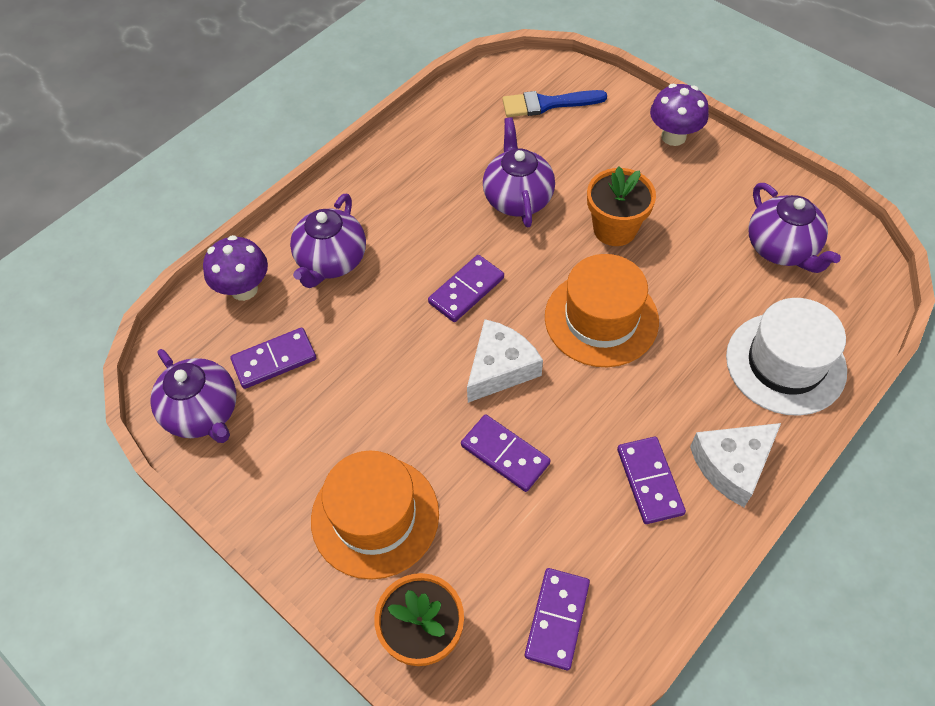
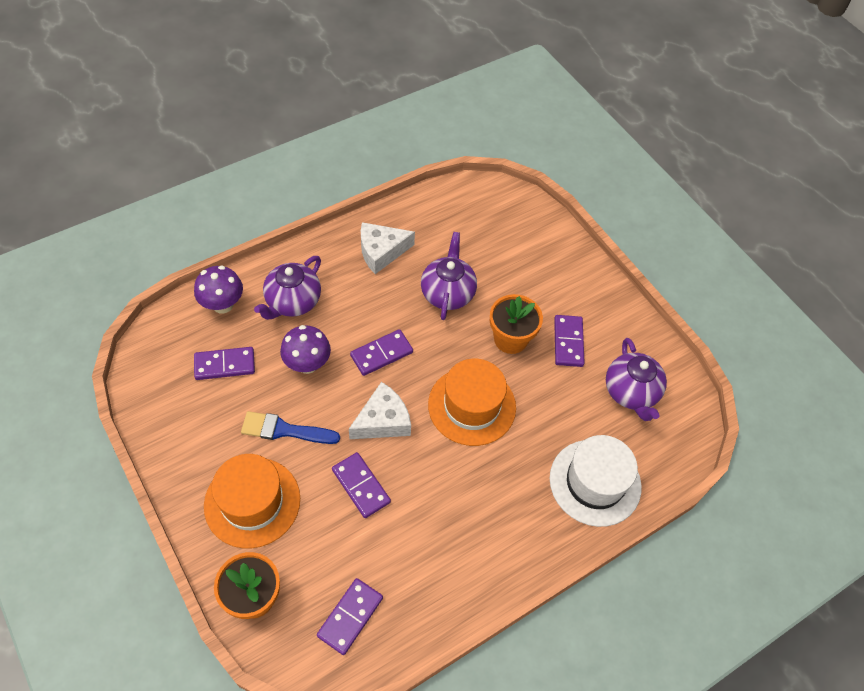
camera: 10 degrees right, 0 degrees up
(203, 413) = (161, 389): purple teapot -> none
(548, 104) = (501, 224): blue brush -> blue brush (285, 430)
(649, 481) = (456, 539): purple domino -> purple domino (568, 342)
(673, 136) = (586, 278): purple mushroom -> purple mushroom (307, 364)
(732, 465) = (522, 546): white cheese -> white cheese (381, 251)

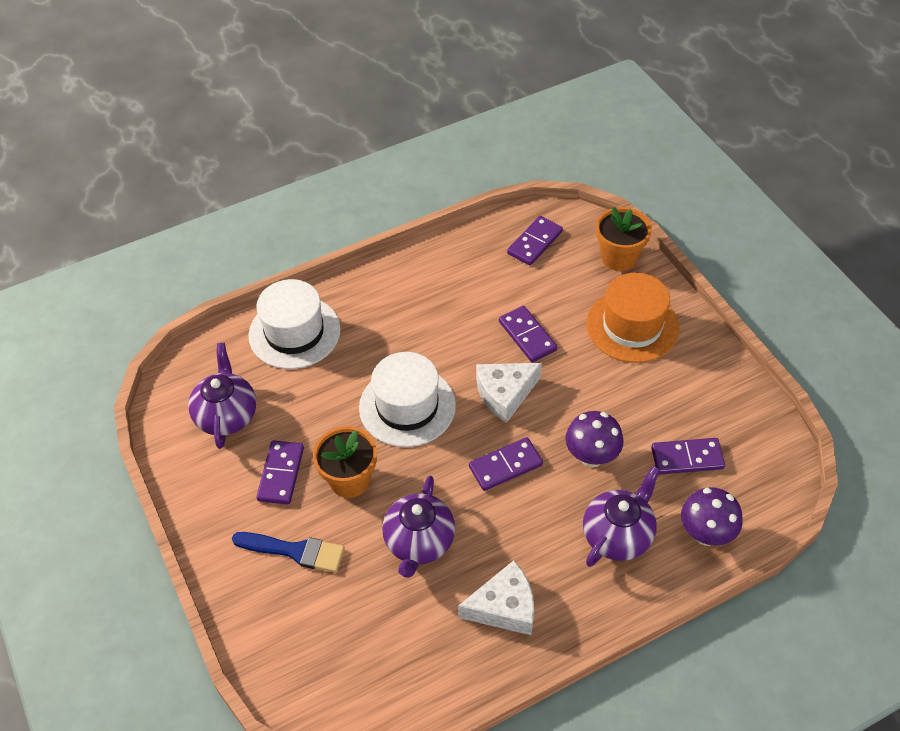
camera: 170 degrees left, 5 degrees down
(285, 430) = (608, 388): blue brush -> blue brush (294, 551)
(472, 406) = (407, 406): orange hat -> white hat

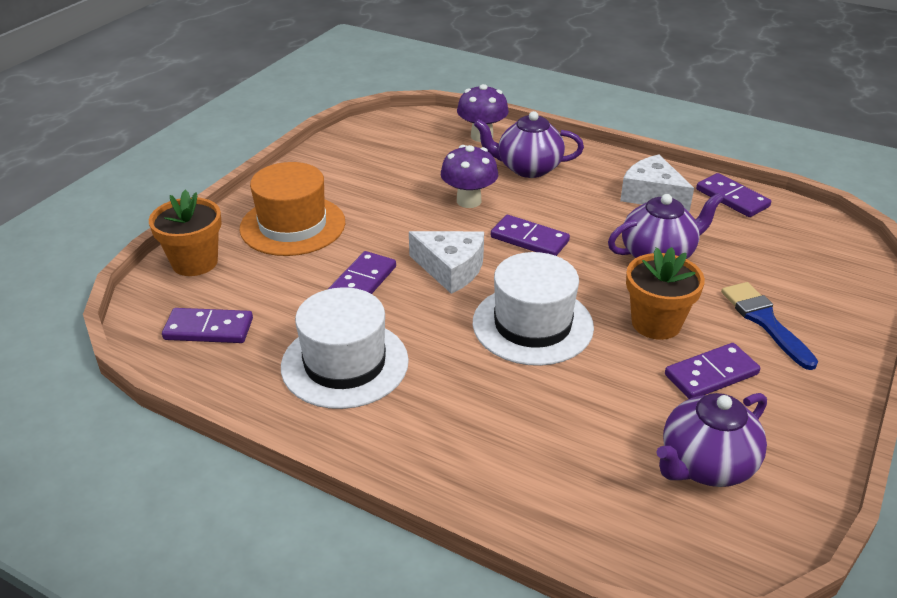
camera: 125 degrees left, 15 degrees down
(294, 332) = (529, 474): white hat -> white hat (345, 363)
(687, 458) = (421, 160): purple domino -> purple domino (732, 198)

